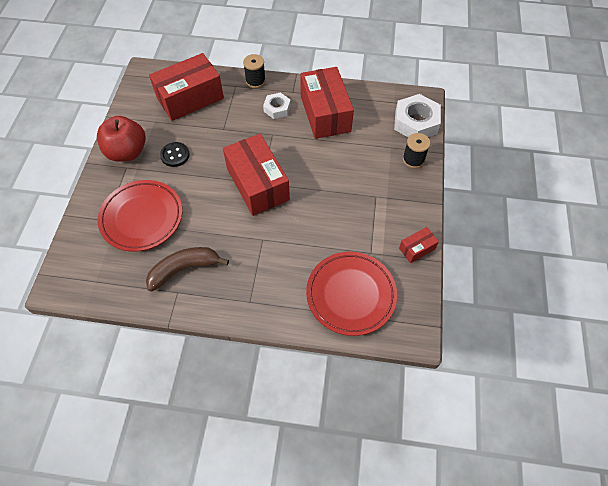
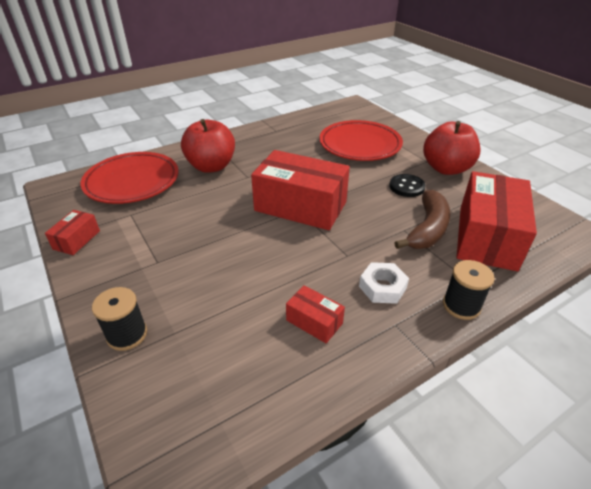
camera: 140 degrees right, 20 degrees down
(184, 269) = (287, 139): brown banana -> brown banana (427, 229)
(277, 273) = (211, 166): none -> red apple
(325, 113) = (314, 322): red box -> red box, size x0.45
(416, 122) = (154, 405): white nut -> none

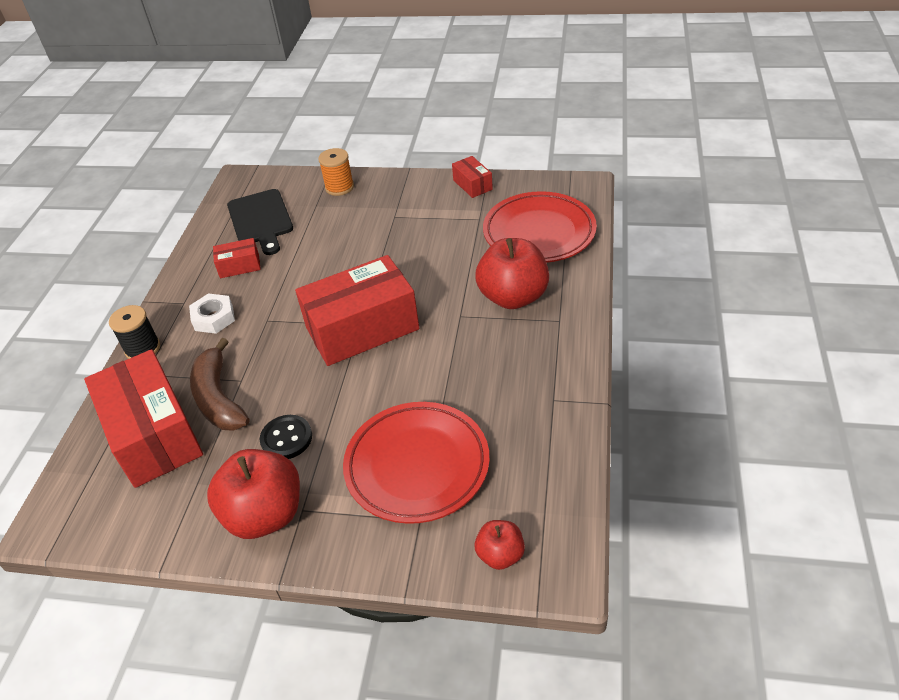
camera: 135 degrees right, 5 degrees up
(127, 334) = (339, 187): black spool -> orange spool
(234, 364) = (261, 220): none -> black cutting board
(366, 114) = (500, 555): none -> red apple

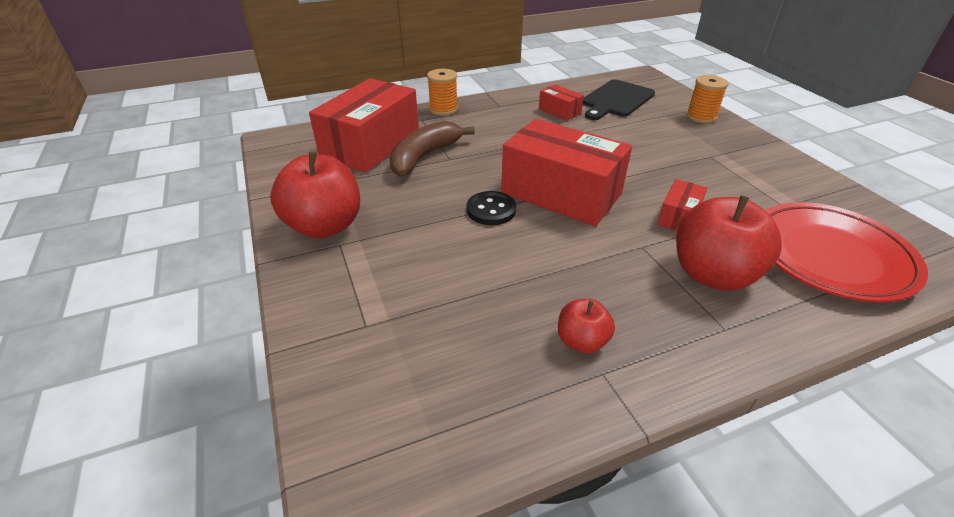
camera: 55 degrees right, 5 degrees down
(143, 348) = (443, 109): black spool -> orange spool
(214, 318) = (498, 123): white nut -> none
(286, 438) = (408, 204): black button -> black button (491, 210)
(417, 466) = (430, 295): red plate -> none
(472, 185) = (821, 182): red box -> red box (678, 216)
(500, 555) = (350, 414): red apple -> red apple (581, 341)

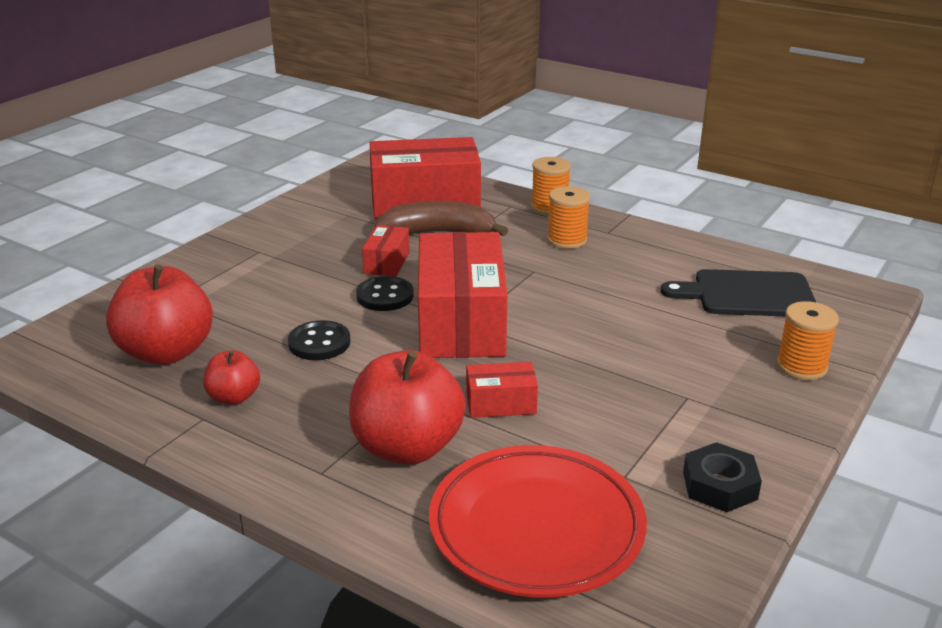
camera: 55 degrees right, 10 degrees down
(324, 226) = (276, 236): red apple -> red apple (166, 352)
(494, 120) = (567, 240): none -> orange spool
(532, 264) = (319, 343): none -> black button
(559, 111) = (651, 268): red box -> red box (386, 263)
(805, 181) = (720, 485): none -> black nut

